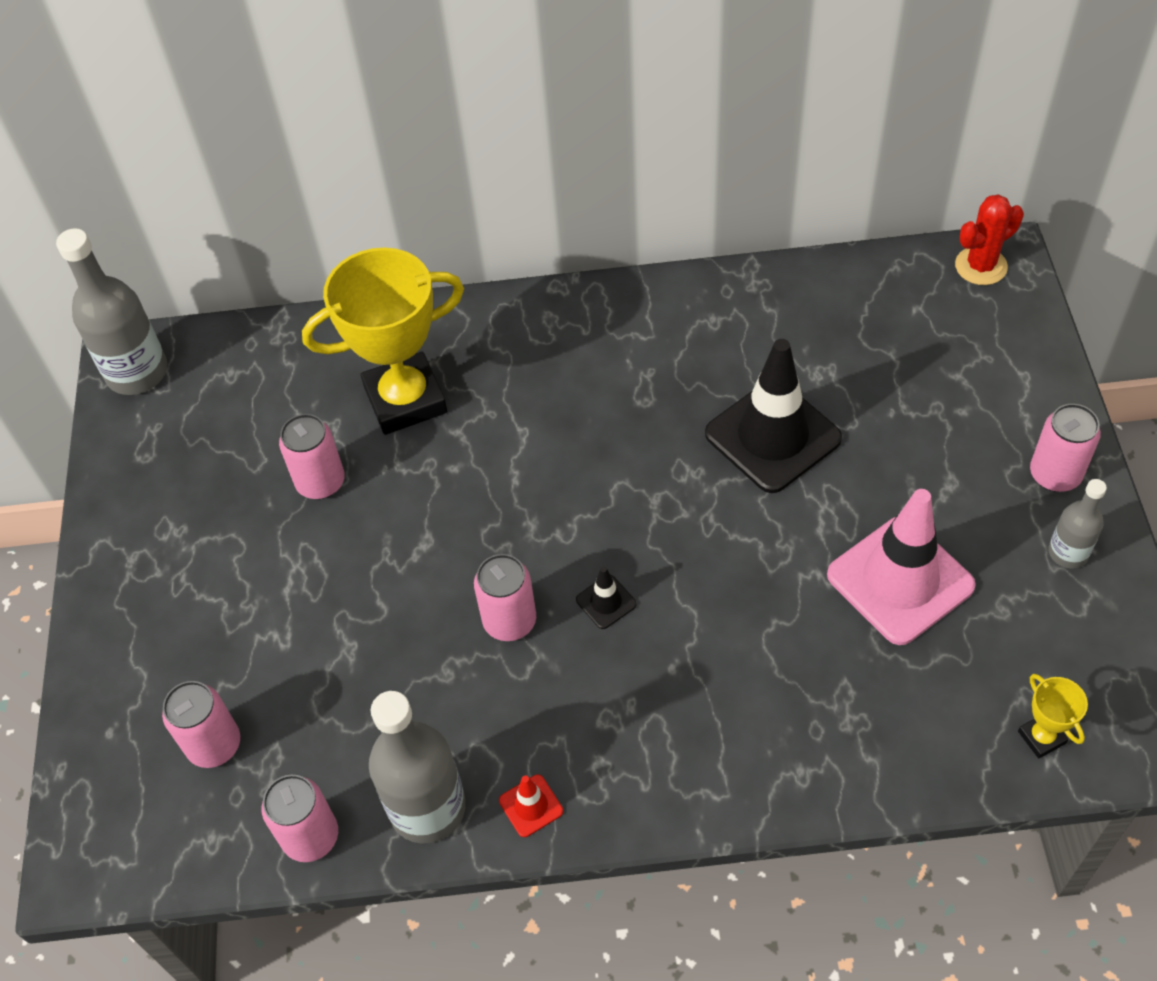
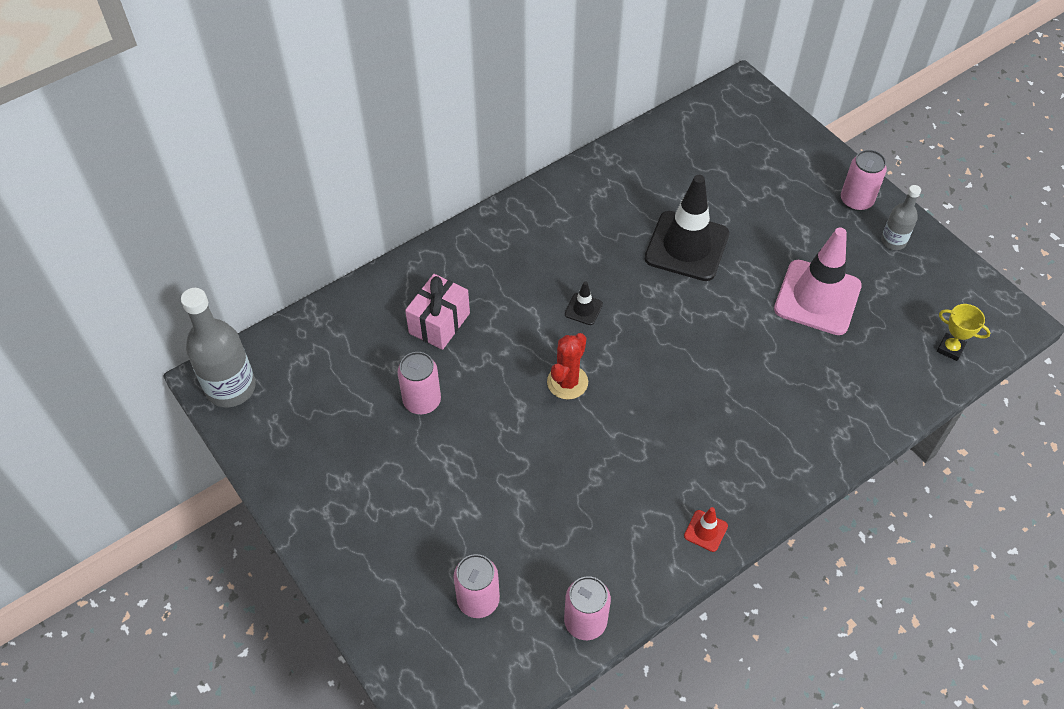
camera: 35 degrees left, 0 degrees up
(405, 400) = (439, 323): yellow trophy -> pink gift
(427, 808) = (645, 565): grey bottle -> none
(509, 621) = (611, 429): pink can -> none
(606, 602) = (661, 389): black traffic cone -> black traffic cone (583, 309)
(981, 266) = (733, 97): red cactus -> red cactus (567, 382)

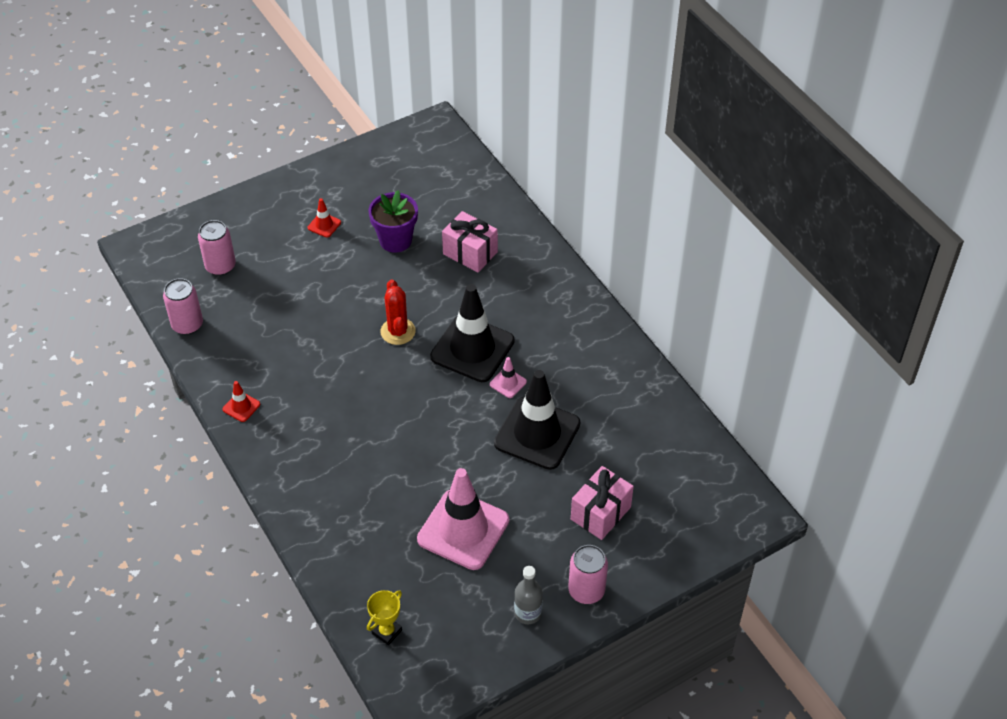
camera: 95 degrees right, 5 degrees down
(231, 388) = (426, 135): grey bottle -> none
(397, 484) = (324, 225): none -> red traffic cone
(422, 401) = (395, 240): pink can -> purple flower pot
(567, 382) = (398, 331): red cactus -> red cactus turned 45 degrees clockwise
(583, 309) = (472, 349): black traffic cone -> black traffic cone, size x2.38
(626, 274) = (508, 383): none -> pink traffic cone
(769, 193) = (600, 513): none -> pink gift

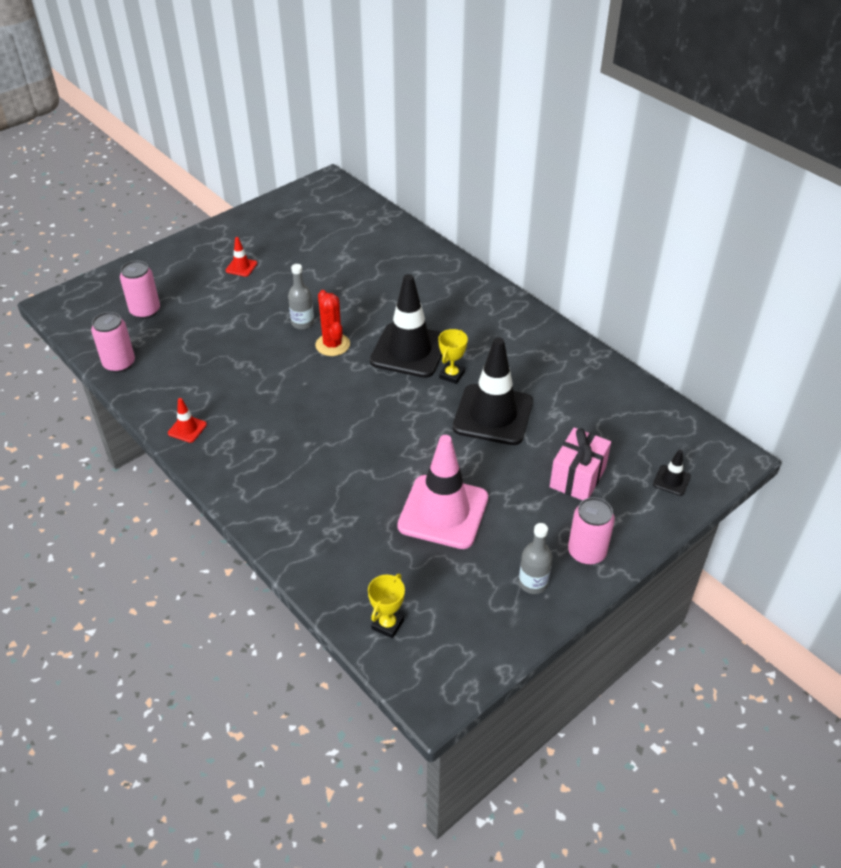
camera: 10 degrees left, 5 degrees down
(373, 301) = (303, 323): none -> grey bottle
(395, 240) = (312, 272): purple flower pot -> none
(470, 253) = (386, 274): pink gift -> none
(508, 383) = (451, 375): pink traffic cone -> yellow trophy
(691, 530) = (671, 480): none -> black traffic cone

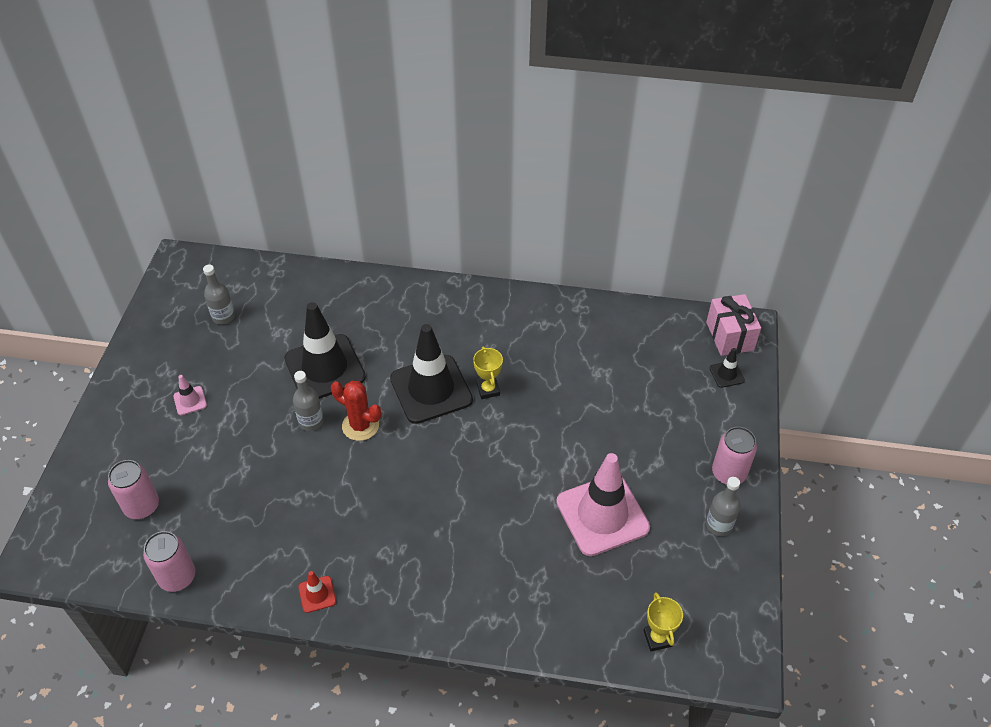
camera: 40 degrees left, 5 degrees up
(241, 267) = (190, 401): red traffic cone -> pink traffic cone
(318, 228) = (223, 316): none -> grey bottle
(493, 415) = (554, 404): black traffic cone -> black traffic cone (325, 368)
(577, 477) = (665, 416): pink gift -> pink gift (730, 336)

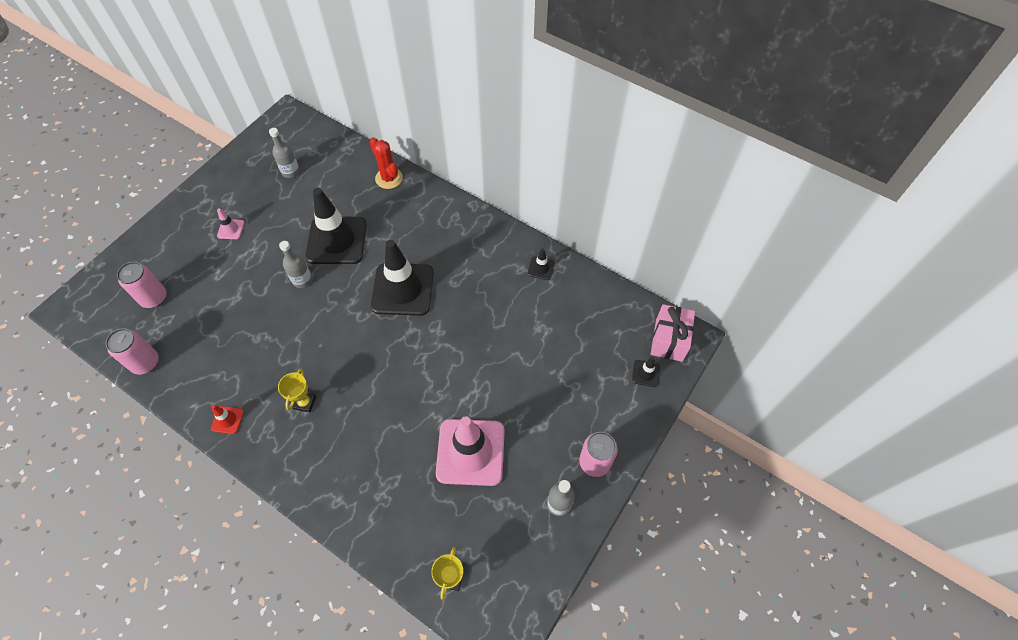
camera: 25 degrees right, 10 degrees up
(360, 426) = (334, 298): red cactus -> red cactus (389, 178)
(488, 390) = (445, 307): yellow trophy -> yellow trophy (305, 402)
(564, 316) = (541, 268): none -> black traffic cone

